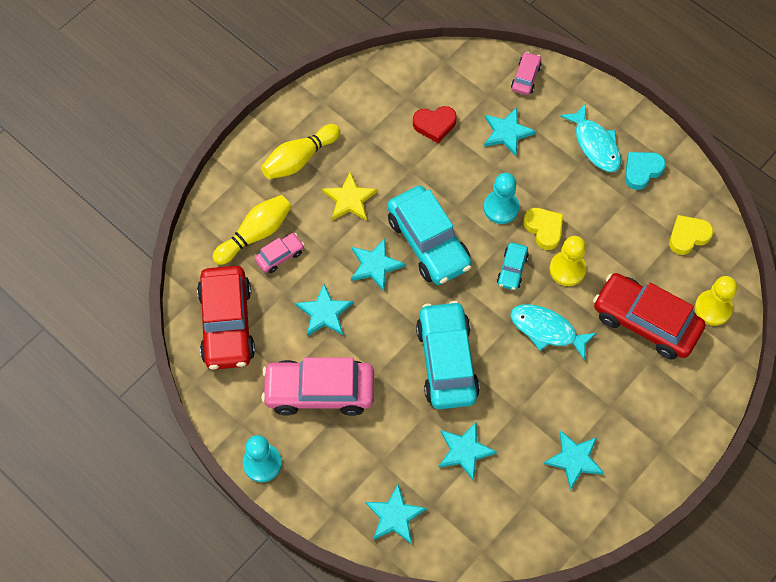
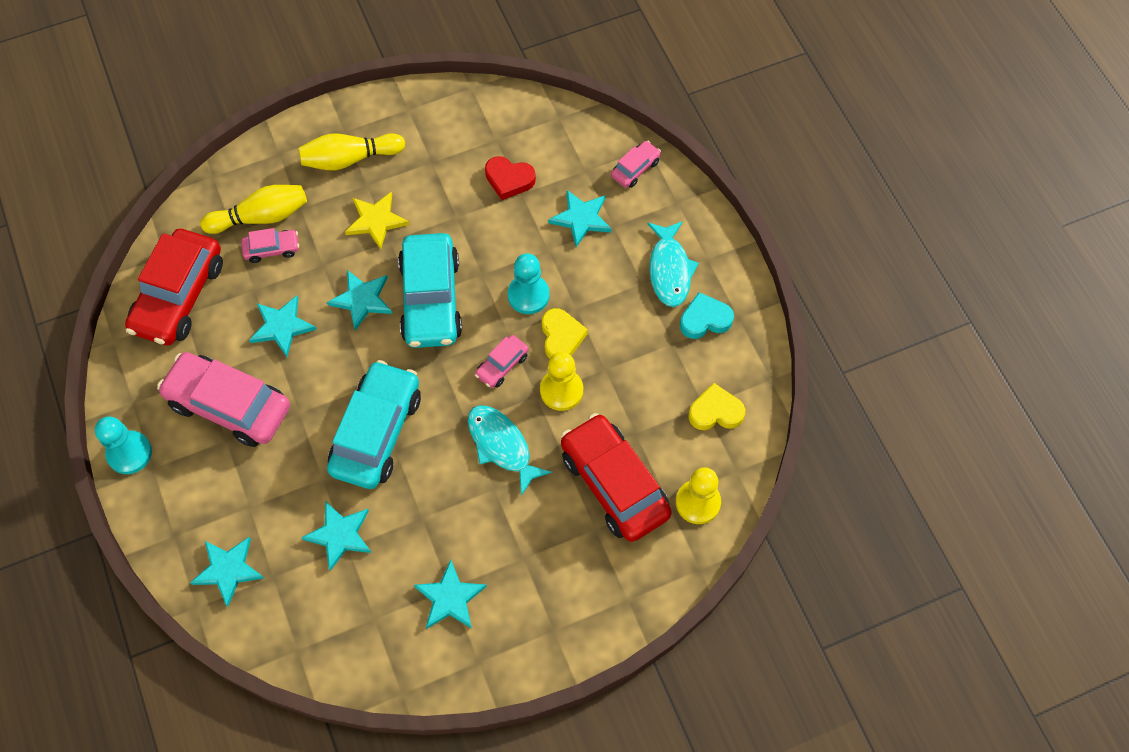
camera: 25 degrees right, 0 degrees up
(512, 269) = (502, 365): turquoise car -> pink car

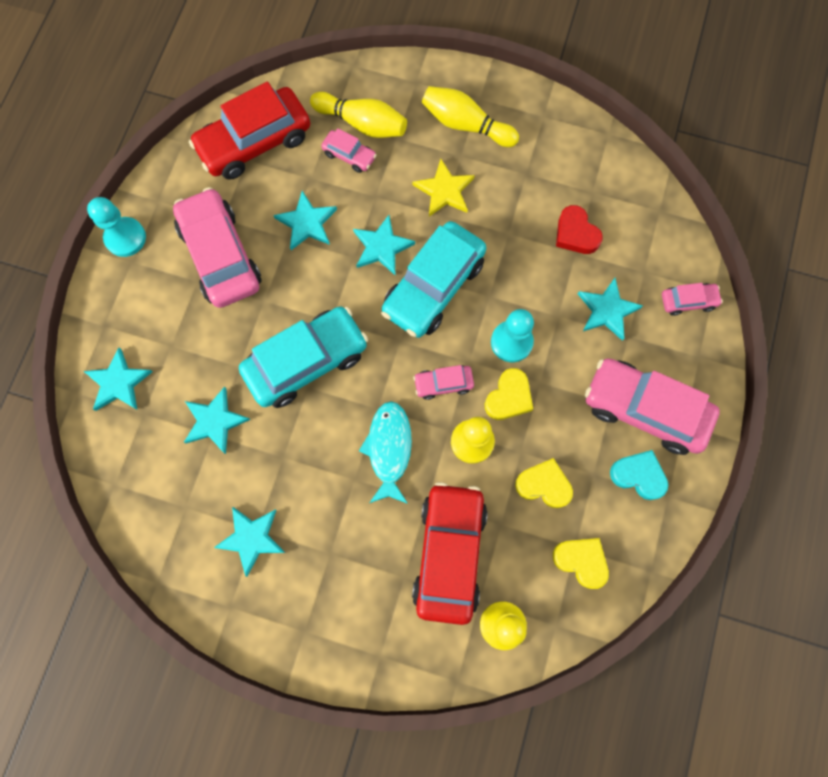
camera: 40 degrees right, 10 degrees up
(642, 380) = (544, 485): none -> yellow heart
(669, 270) = (644, 410): turquoise fish -> pink car

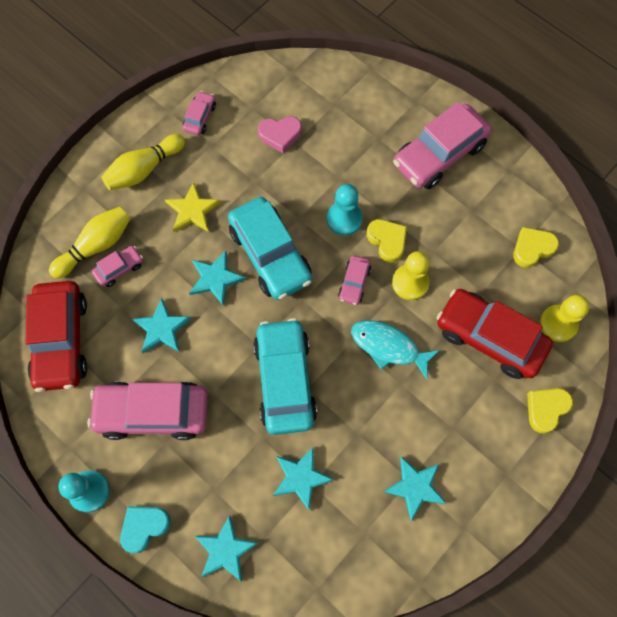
camera: 65 degrees left, 5 degrees down
(544, 485) = (465, 248): yellow heart -> yellow heart (546, 409)
(575, 234) = (280, 135): red heart -> pink heart
(607, 310) = (352, 143): turquoise star -> none
(638, 475) = (486, 181): turquoise heart -> turquoise heart (144, 527)
(688, 301) = (371, 88): pink car -> pink car (200, 117)

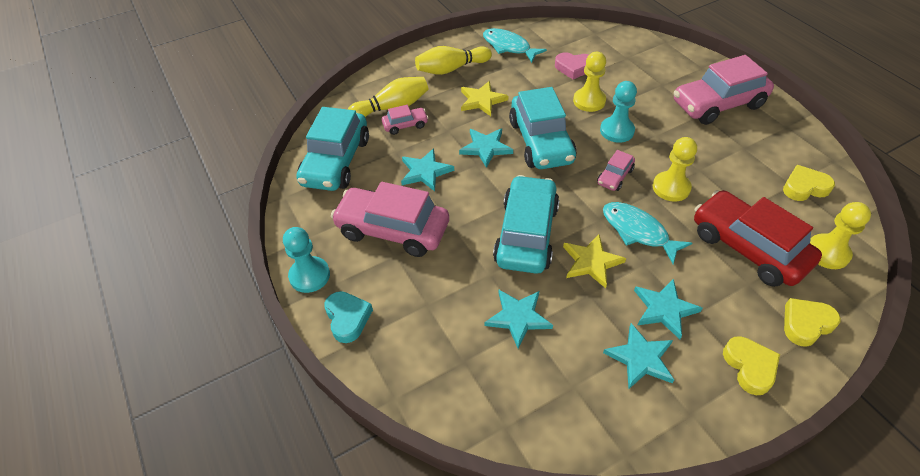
camera: 20 degrees right, 20 degrees down
(62, 340) = (336, 161): red car -> turquoise car
(144, 527) = (348, 318): turquoise heart -> turquoise heart turned 90 degrees clockwise
(200, 117) = (509, 47): pink car -> turquoise fish
(225, 550) = (419, 361): turquoise star -> turquoise star (664, 309)
(307, 182) = (589, 101): none -> yellow pawn
(353, 395) = (591, 262): none -> yellow star
(387, 241) = (654, 153): yellow heart -> yellow heart (750, 367)

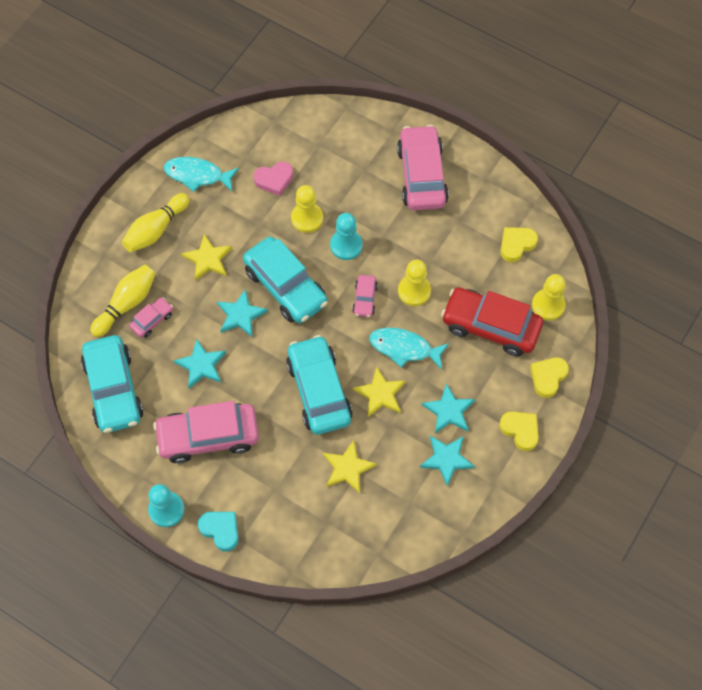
camera: 30 degrees left, 15 degrees up
(518, 317) = (347, 468): turquoise star -> yellow star
(718, 104) = (421, 175): pink car -> pink car turned 135 degrees clockwise

